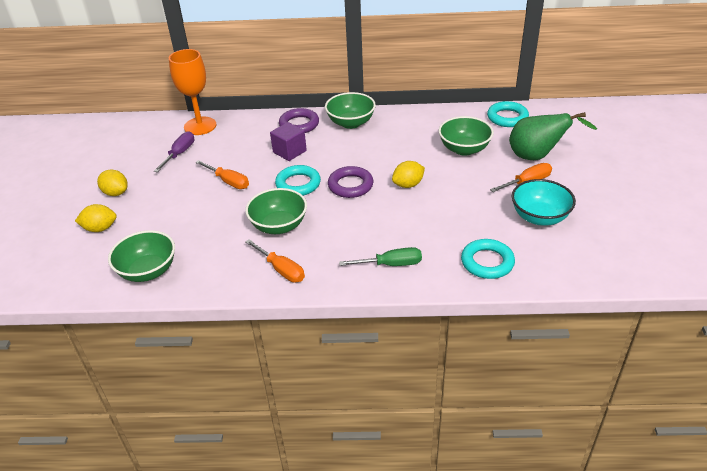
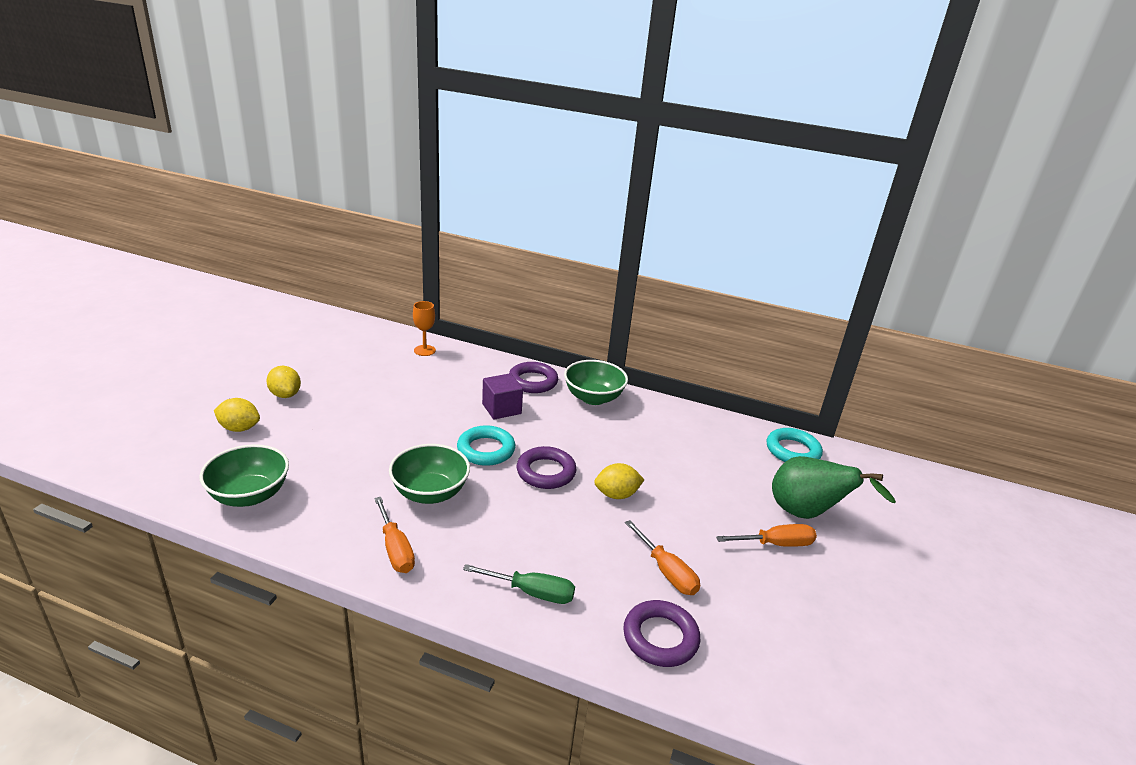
camera: 15 degrees right, 10 degrees down
(179, 154) = (381, 374): purple screwdriver -> none
(200, 126) = (424, 350): orange goblet -> orange goblet, size x0.56
(228, 181) = (410, 421): orange screwdriver -> orange screwdriver (666, 571)
(464, 149) = (714, 473): green bowl -> none
(487, 262) = (660, 637): turquoise ring -> purple ring
(539, 217) = (768, 599): turquoise bowl -> none

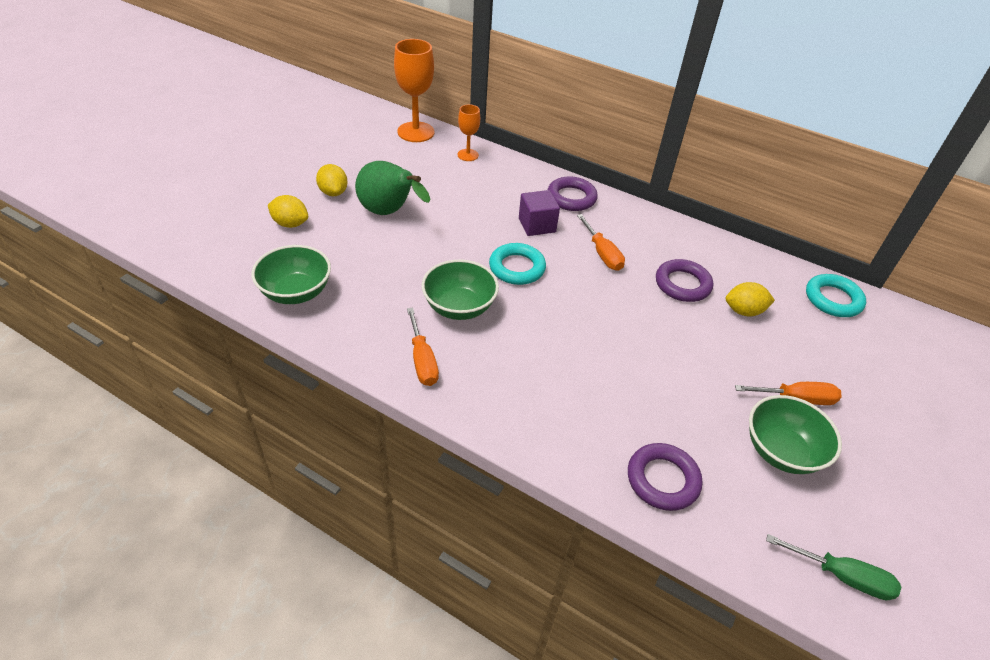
camera: 10 degrees right, 15 degrees up
(369, 333) = (416, 132): none -> orange goblet
(531, 592) = (544, 419): green screwdriver -> green screwdriver (841, 576)
(546, 472) = (573, 297): purple ring -> purple ring (682, 284)
(593, 398) = (630, 221): green bowl -> green bowl (781, 451)
(616, 495) = (640, 328): yellow lemon -> yellow lemon (744, 311)
(666, 571) = (678, 414): orange screwdriver -> orange screwdriver (602, 253)
(807, 514) = (835, 370): green pear -> green pear (389, 213)

